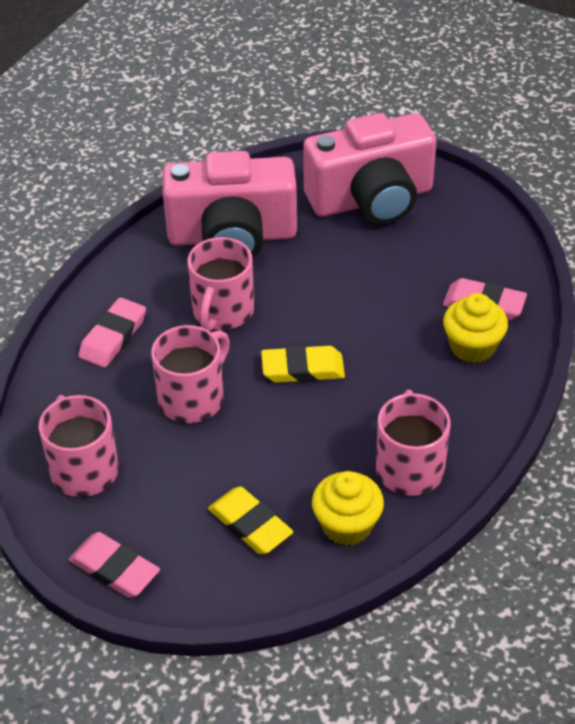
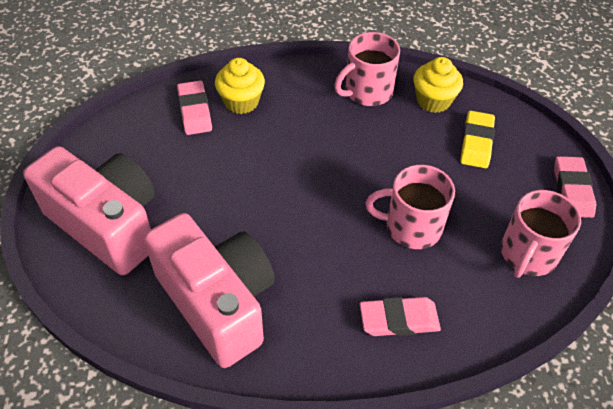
camera: 125 degrees left, 5 degrees up
(222, 312) = (313, 258): pink mug -> none
(303, 369) = (331, 178): yellow eraser -> none

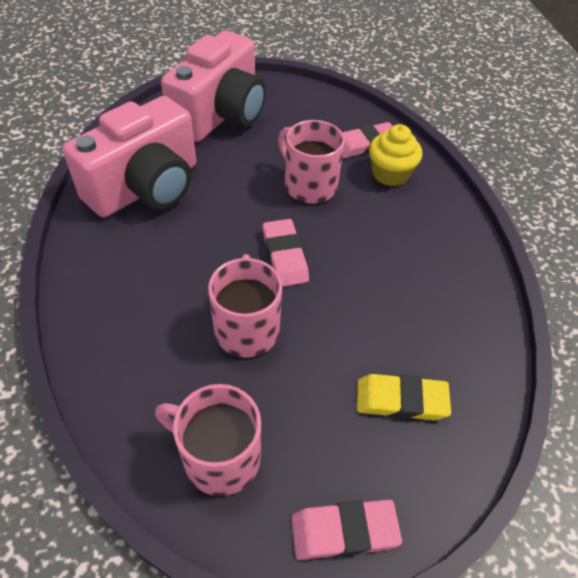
camera: 80 degrees right, 0 degrees up
(367, 92) = (449, 277): pink mug -> pink mug (309, 185)
(399, 319) = (126, 320): pink eraser -> pink eraser (284, 256)
(433, 101) = (462, 348): yellow cupcake -> none

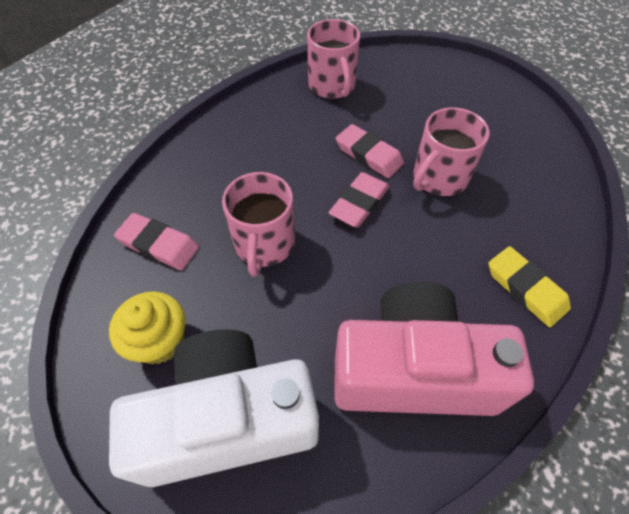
camera: 130 degrees left, 5 degrees up
(219, 457) = (515, 132): pink mug -> pink mug (332, 86)
(221, 115) = (229, 420): pink camera -> white camera
(344, 531) = (476, 74): pink eraser -> pink eraser (369, 155)
(390, 174) = (189, 202): yellow cupcake -> yellow cupcake (159, 341)
(401, 400) = (389, 90): yellow eraser -> yellow eraser (525, 289)

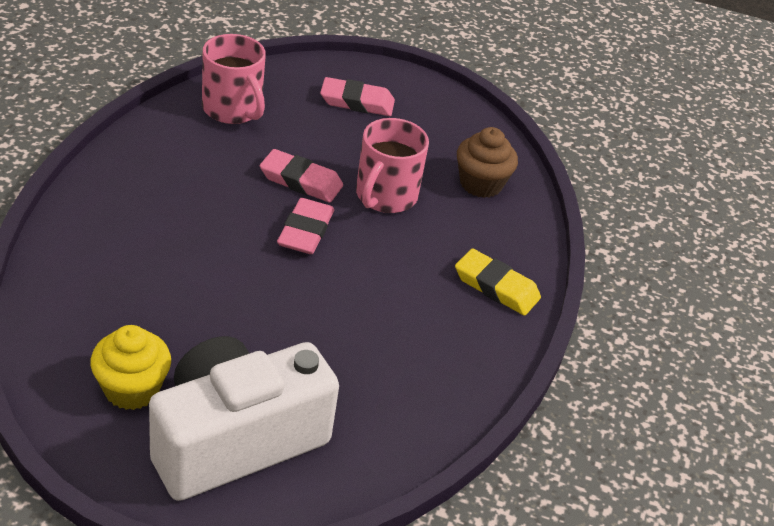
camera: 25 degrees left, 15 degrees down
(159, 245) = (88, 301): pink eraser -> pink eraser (357, 102)
(264, 244) = (212, 285): pink mug -> none
(413, 371) = (404, 371): pink camera -> none
(530, 177) = (481, 184): none -> brown cupcake

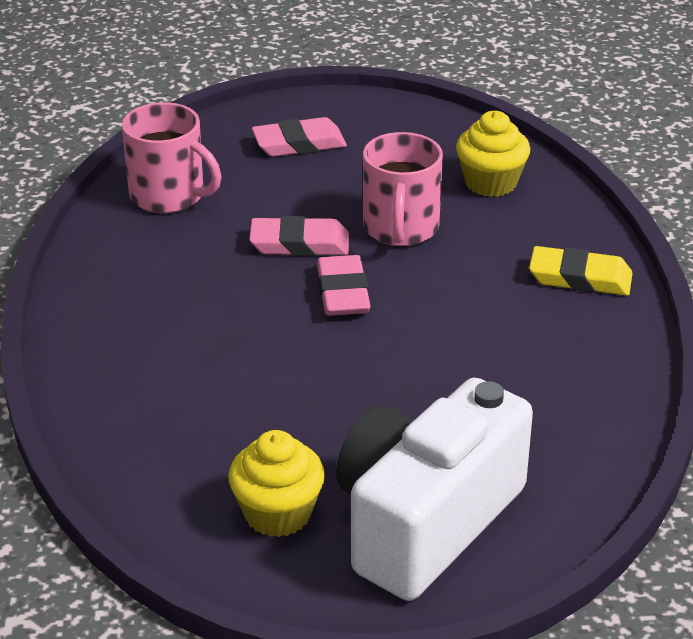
camera: 15 degrees left, 5 degrees down
(481, 184) = (490, 183): brown cupcake -> yellow cupcake

